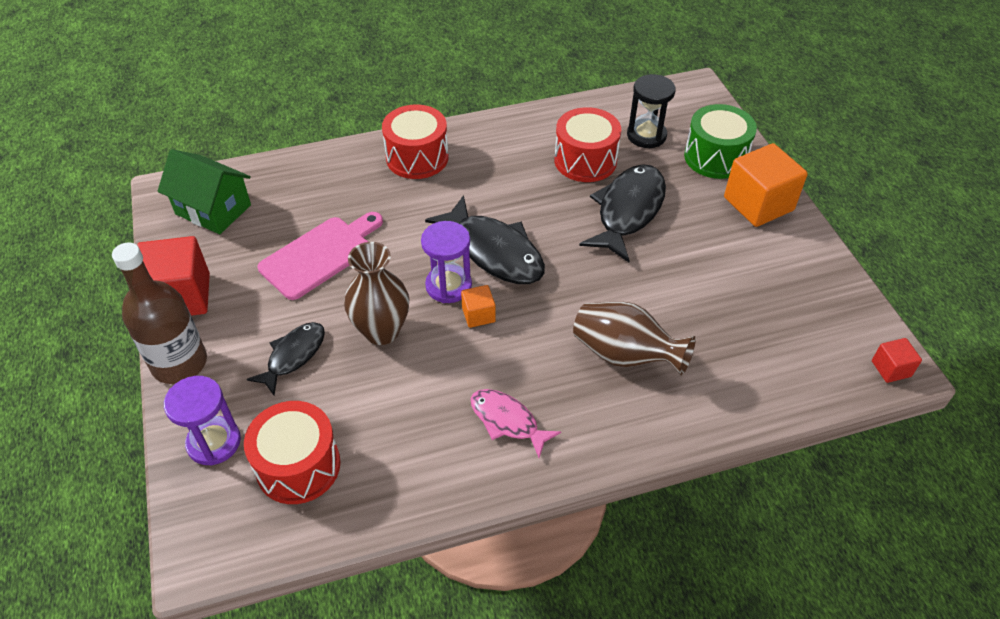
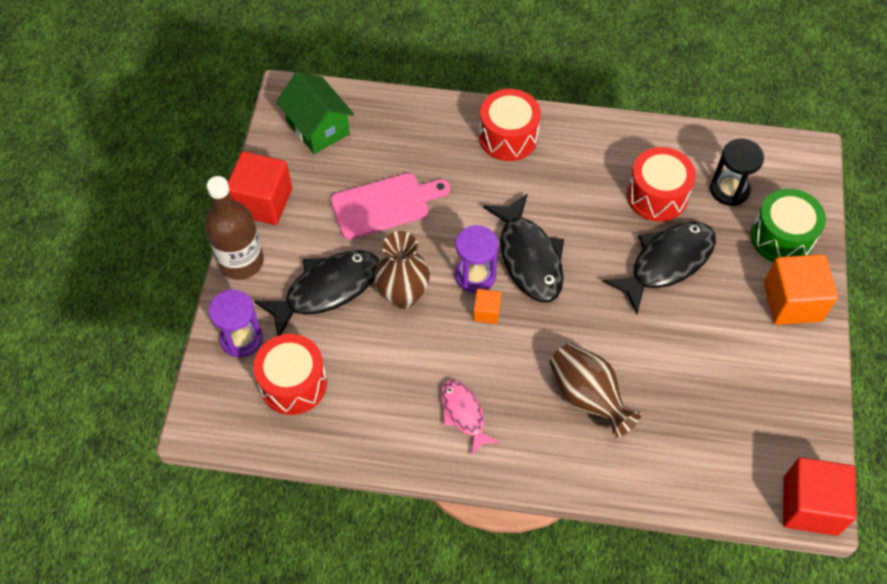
camera: 25 degrees right, 10 degrees up
(293, 356) = (326, 290): black fish -> black fish, size x1.67
(891, 369) = (810, 505): red cube -> red cube, size x2.05

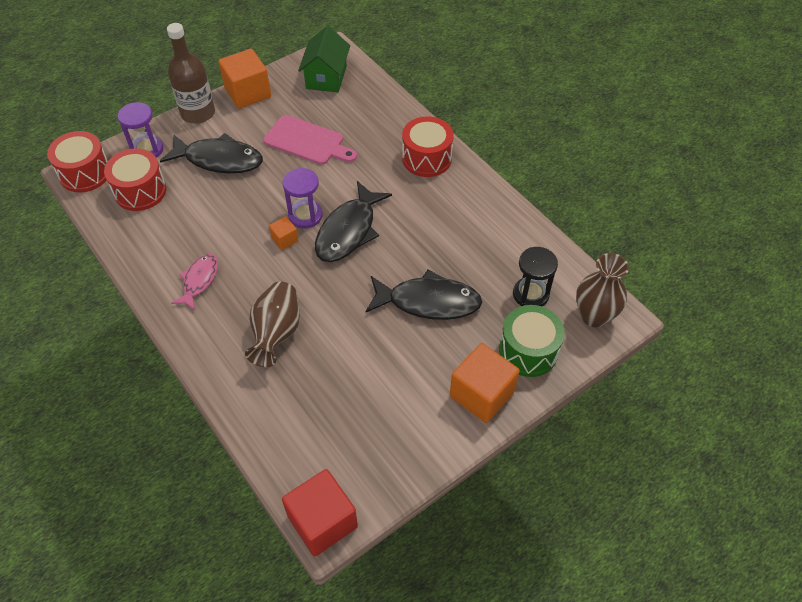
camera: 45 degrees right, 5 degrees down
(263, 202) = (248, 93): red cube -> orange cube
(403, 295) = (253, 194): brown vase -> brown vase (594, 316)
(657, 196) = (476, 260): red drum -> red drum (85, 173)

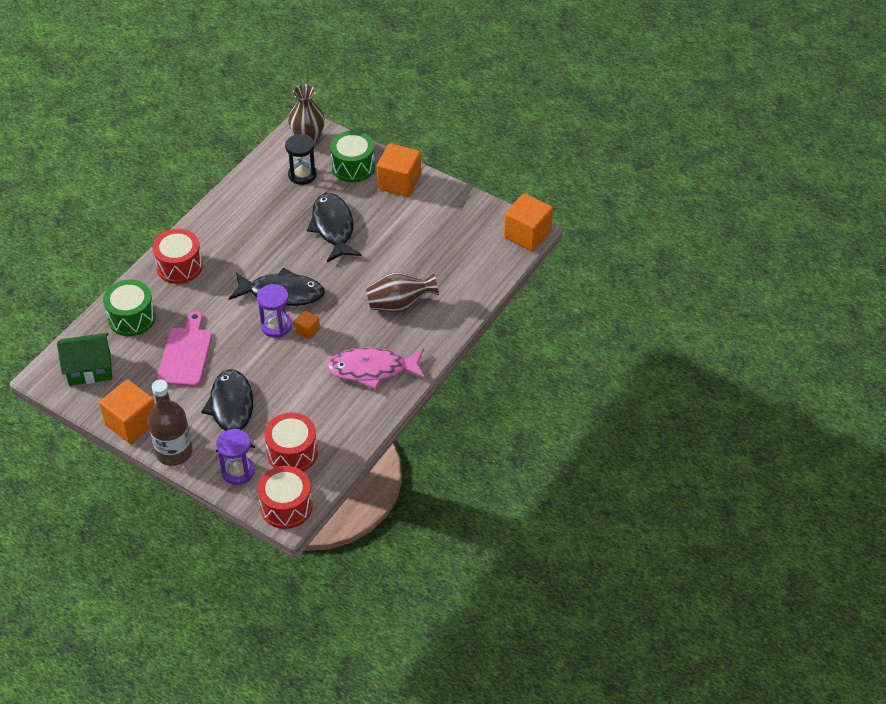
camera: 110 degrees left, 5 degrees down
(199, 280) = (372, 370): pink fish -> pink fish, size x1.67
(322, 521) = (527, 234): red cube -> orange cube
(374, 113) = (132, 318): none -> green drum

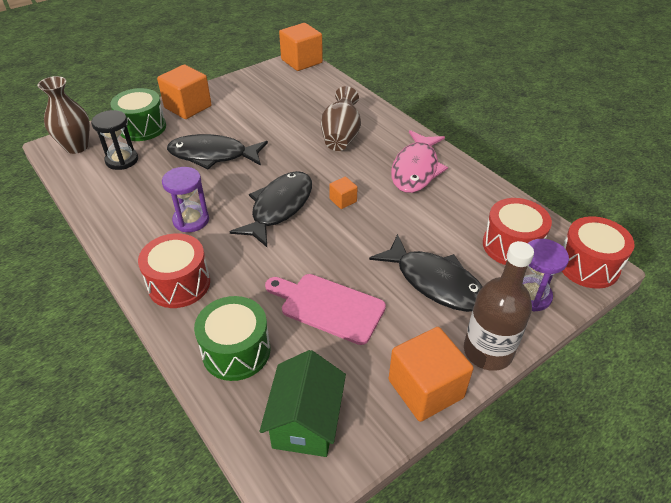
camera: 70 degrees left, 5 degrees down
(232, 410) = (435, 282): black fish -> black fish turned 150 degrees counterclockwise
(276, 326) = (324, 221): purple hourglass -> purple hourglass (191, 220)

